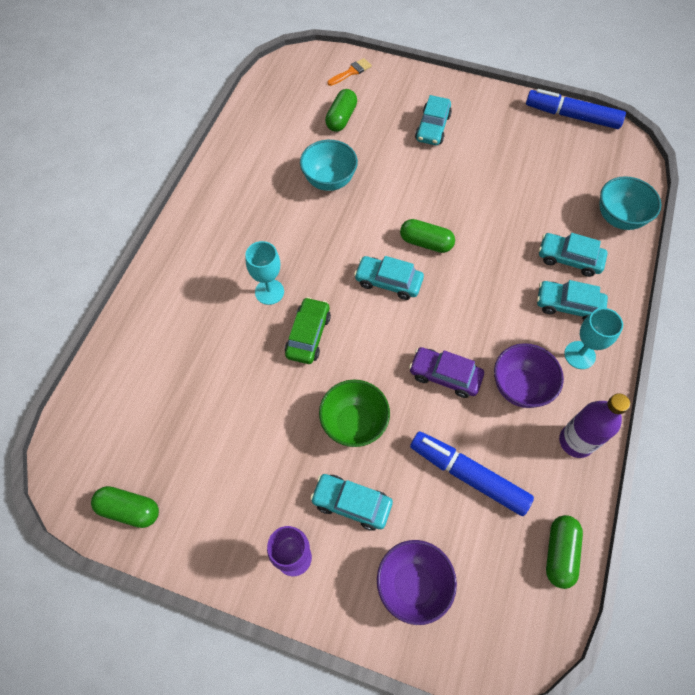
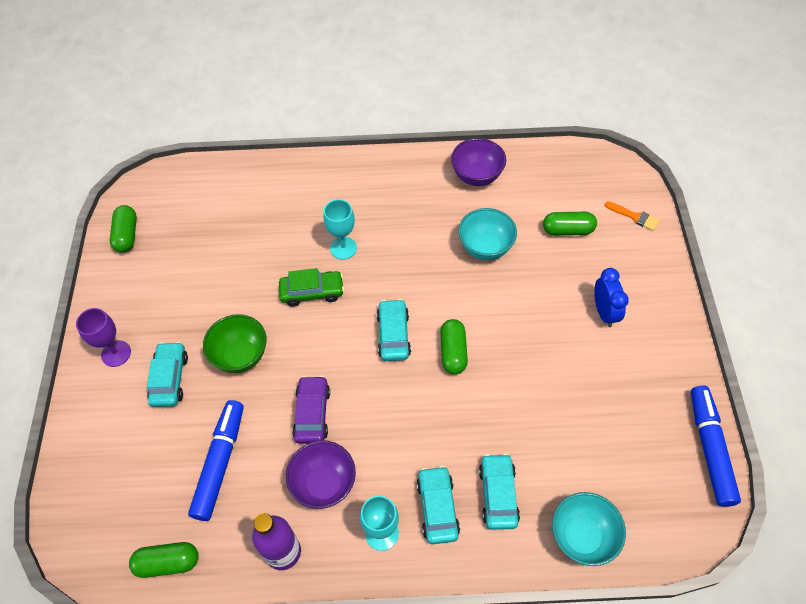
camera: 70 degrees right, 5 degrees down
(412, 584) = (113, 447): purple bowl -> purple bowl (476, 176)
(432, 127) = (604, 312): turquoise car -> blue clock

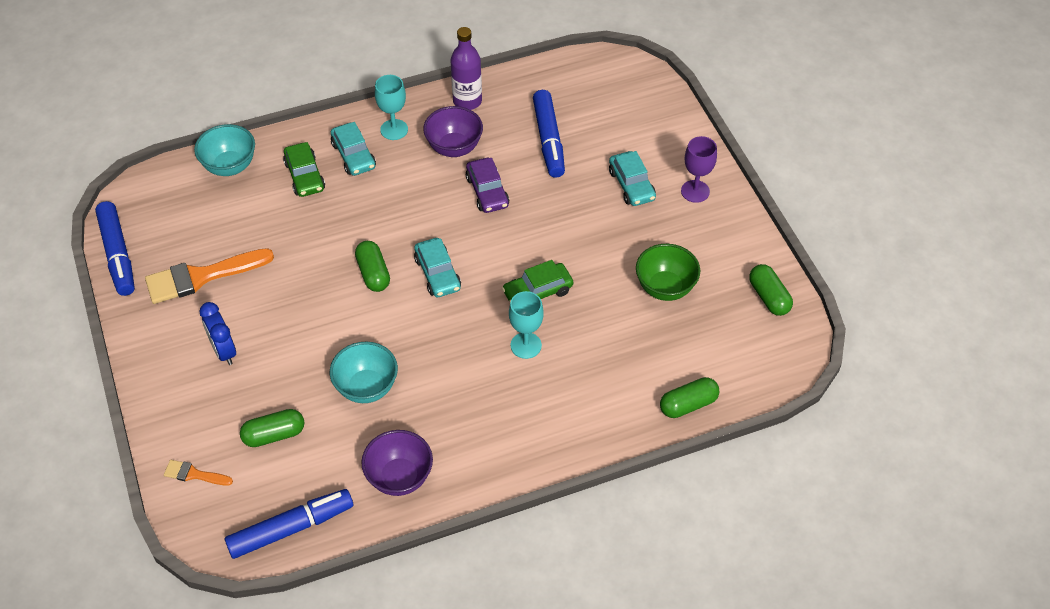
camera: 160 degrees right, 5 degrees down
(168, 562) = (552, 75): green capsule -> green capsule (688, 404)
(241, 356) = (577, 218): green bowl -> green bowl (665, 288)
(498, 494) = (305, 176): turquoise car -> green car
(563, 163) = (291, 528): none -> blue marker
(621, 395) = (201, 277): none -> orange brush

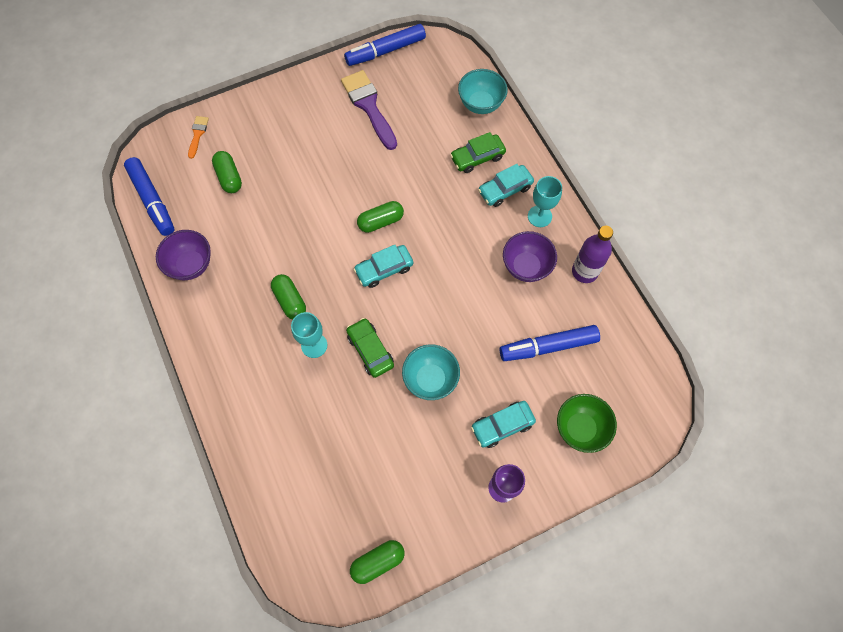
camera: 85 degrees right, 15 degrees up
(201, 277) = (369, 106): orange brush -> purple brush
(224, 351) = (301, 133): blue clock -> none
(366, 387) = (270, 232): turquoise bowl -> turquoise bowl (430, 379)
(487, 191) = (478, 299): purple car -> none
(665, 288) = (382, 461): green bowl -> green bowl (580, 428)
(688, 404) = (256, 485): green capsule -> green capsule (290, 301)

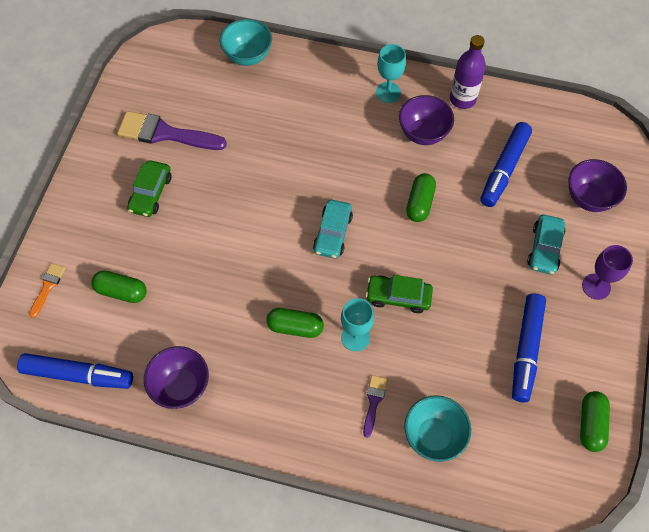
camera: 50 degrees left, 5 degrees down
(197, 134) = (47, 287): orange brush -> orange brush turned 60 degrees clockwise
(274, 393) = (374, 401): none -> purple brush
(380, 221) = (285, 204): green capsule -> green capsule (419, 203)
(385, 51) = (124, 83): blue marker -> blue marker (526, 350)
(430, 379) = (462, 270): turquoise bowl -> turquoise bowl (433, 435)
(477, 157) = (294, 94): green car -> green car (151, 193)
(505, 190) = (342, 97): turquoise car -> none
(580, 428) = (589, 198): green bowl -> purple bowl

